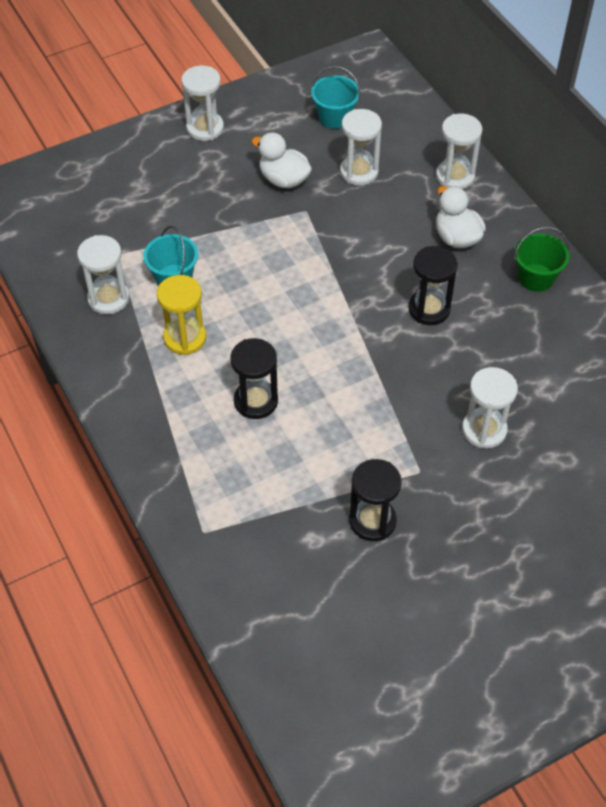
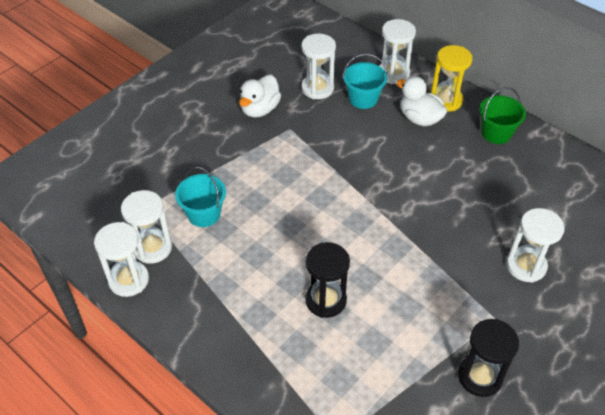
camera: 20 degrees left, 5 degrees down
(185, 338) = (237, 263): yellow hourglass -> yellow hourglass (446, 100)
(205, 128) = (175, 85): white hourglass -> white hourglass (129, 280)
(283, 179) = (260, 109): white duck -> white duck turned 75 degrees counterclockwise
(335, 117) = (277, 52): turquoise bucket -> turquoise bucket (363, 99)
(429, 309) = (429, 180): black hourglass -> none

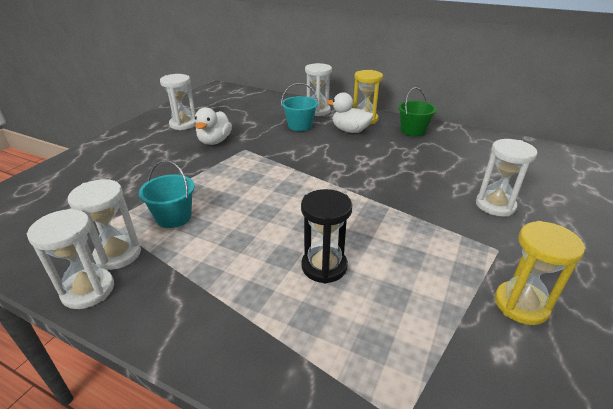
camera: 15 degrees left, 15 degrees down
(317, 88) = (260, 125): white hourglass -> white hourglass (183, 124)
(480, 376) = (521, 305): black hourglass -> yellow hourglass

